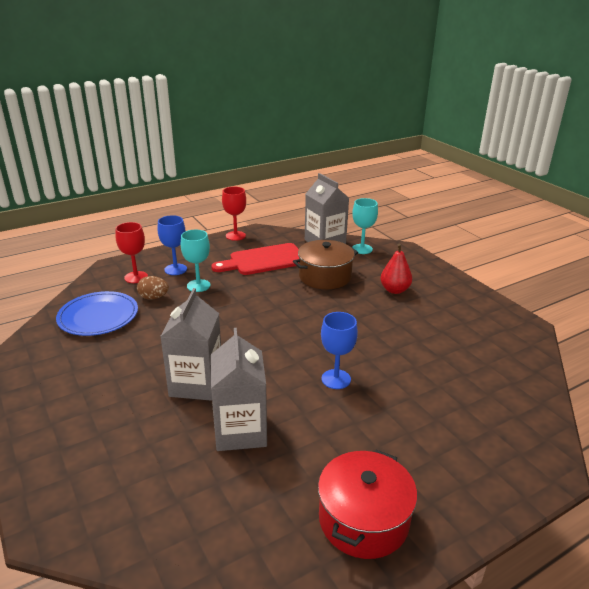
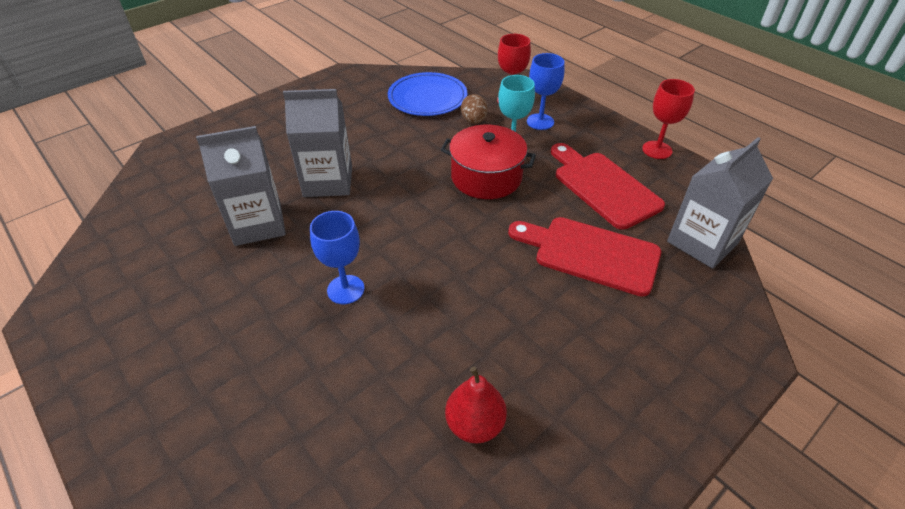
camera: 80 degrees right, 15 degrees up
(325, 276) = (590, 254): brown pot -> red cutting board
(362, 249) = (709, 291): turquoise goblet -> none
(363, 519) = (126, 331): red pot -> red pot (486, 177)
(394, 290) = (589, 344): red pear -> red pear (475, 424)

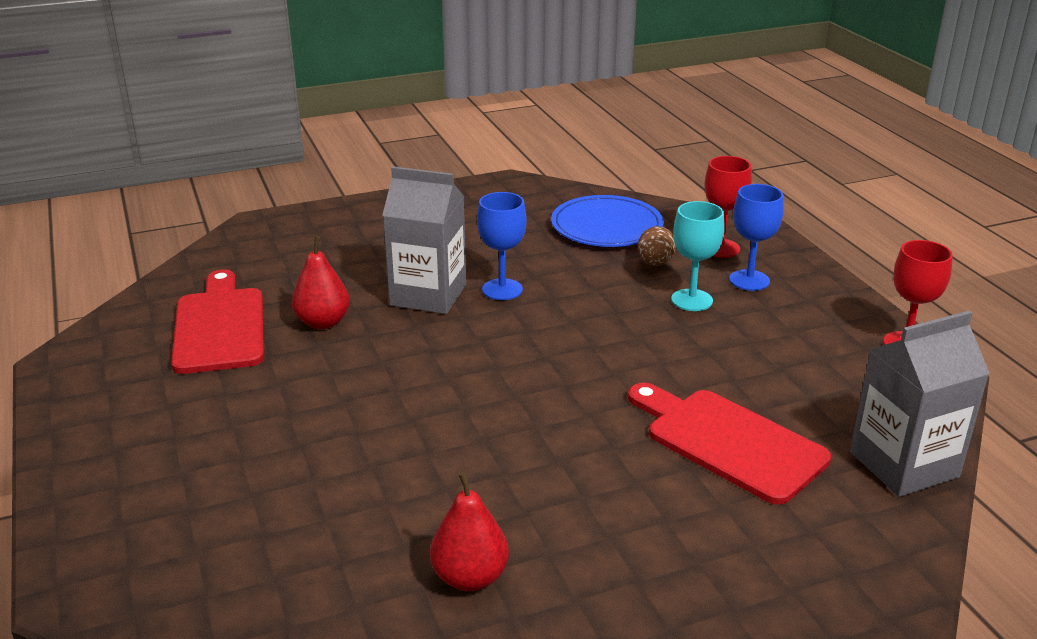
camera: 20 degrees right, 15 degrees down
(258, 224) = (323, 322): grey carton -> red pear
(345, 289) = (390, 409): blue goblet -> blue goblet (502, 289)
(486, 177) = (635, 329): red pot -> none
(603, 186) = (795, 371): red cutting board -> red cutting board (219, 326)

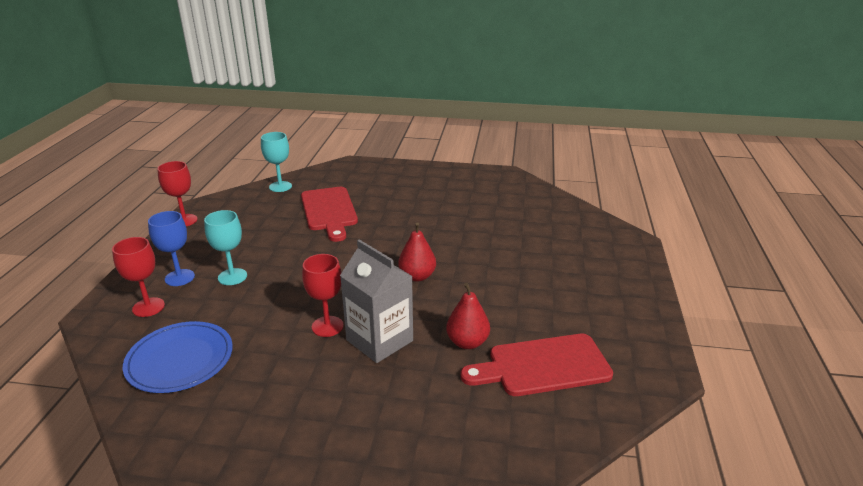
camera: 150 degrees left, 0 degrees up
(219, 326) = (542, 366): red cutting board -> red cutting board turned 60 degrees clockwise
(470, 577) = (477, 203): red pear -> red pear (417, 276)
(502, 289) = (327, 326): blue goblet -> red goblet
(655, 263) = (207, 311): brown egg -> none
(903, 464) = (280, 186): grey carton -> turquoise goblet

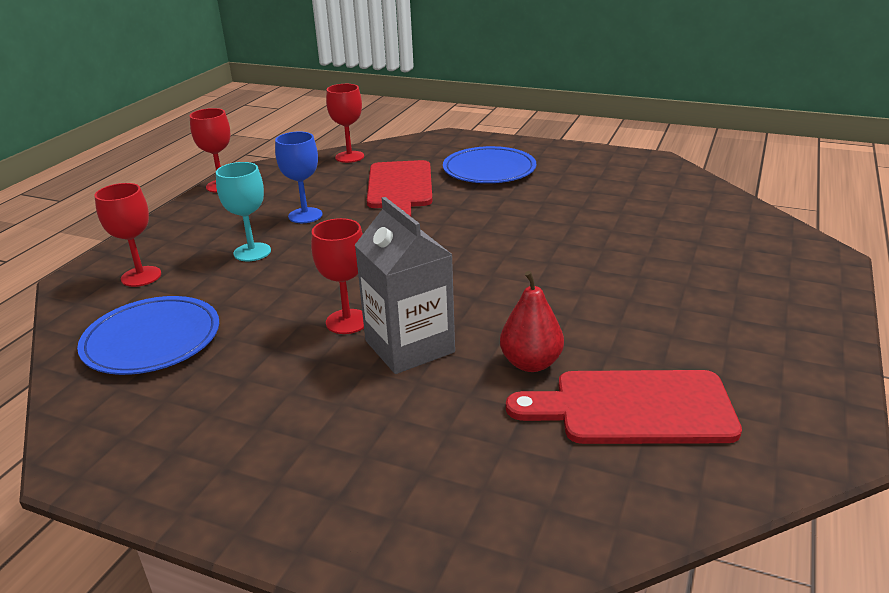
camera: 15 degrees right, 0 degrees up
(179, 277) = (190, 247): blue goblet -> blue goblet (305, 215)
(280, 186) = (349, 157): turquoise goblet -> red goblet
(391, 190) = (489, 170): none -> blue plate
(417, 276) = (488, 273): red pear -> none

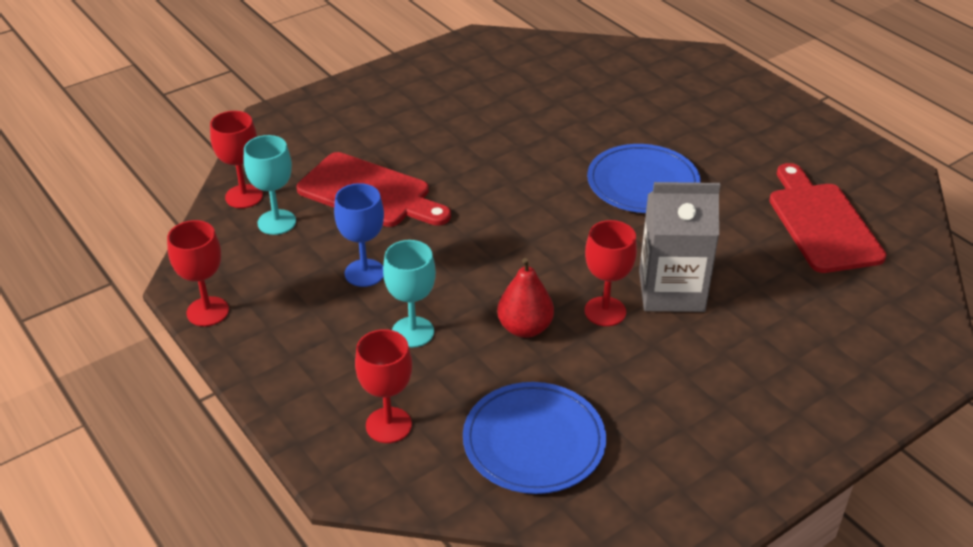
camera: 60 degrees left, 10 degrees up
(333, 173) = (276, 222): none -> turquoise goblet
(489, 170) = (392, 127): blue plate -> blue plate (643, 183)
(531, 363) = (740, 242): red pear -> red pear (525, 328)
(633, 408) = (821, 223): red cutting board -> red cutting board turned 135 degrees clockwise

